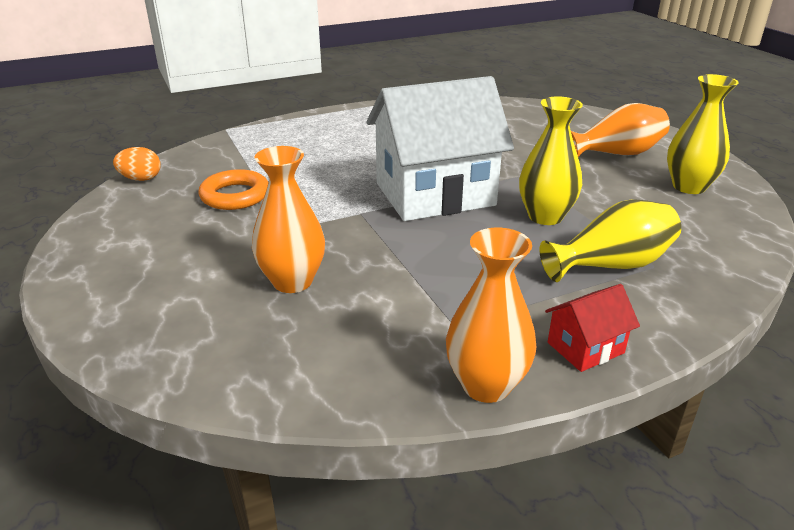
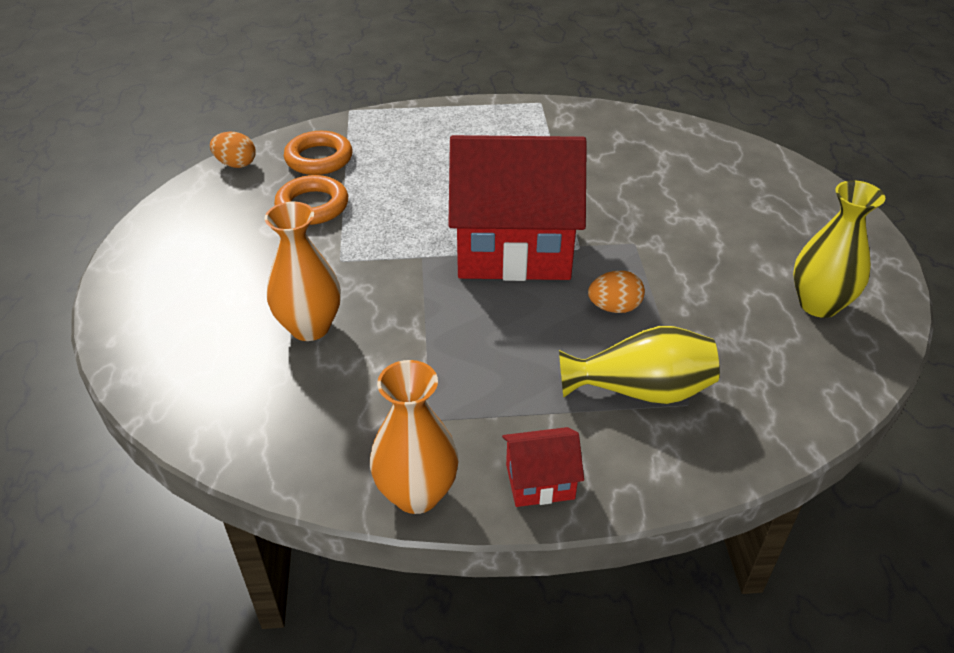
camera: 20 degrees right, 10 degrees up
(219, 163) = (319, 159): none -> orange ring
(435, 194) = (513, 249): white house -> red house
(545, 216) = (614, 307): yellow vase -> orange egg
(616, 154) = (765, 235): orange vase -> none

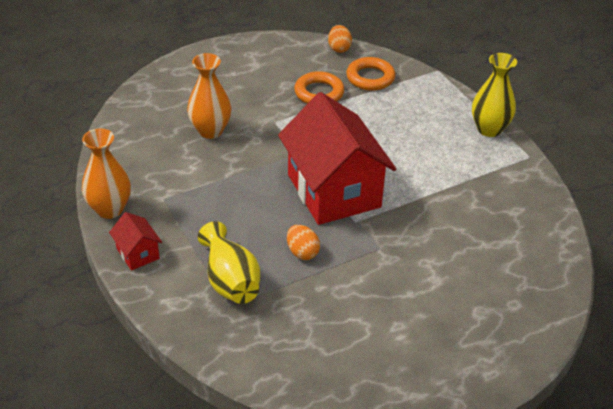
camera: 65 degrees right, 0 degrees up
(818, 304) = (371, 361): yellow vase -> yellow vase (489, 129)

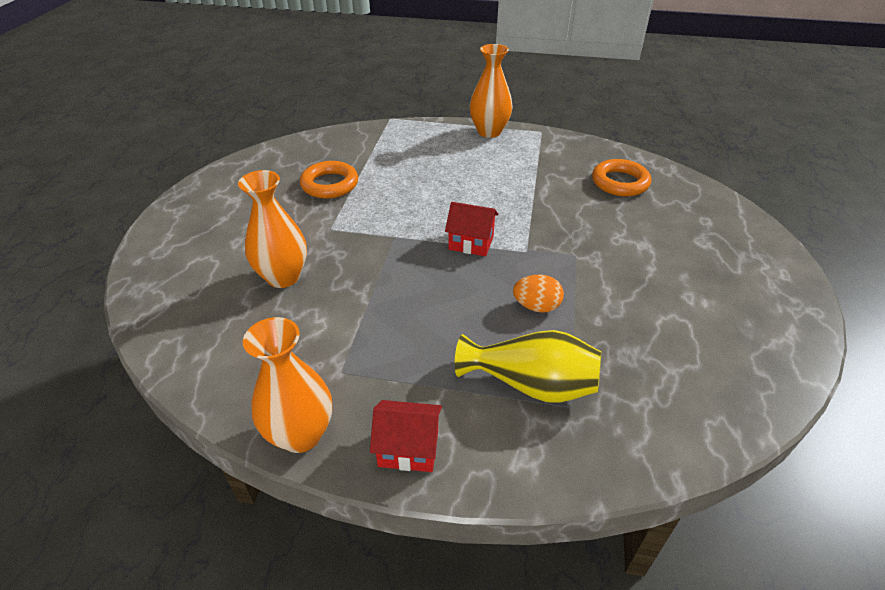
camera: 50 degrees left, 0 degrees up
(333, 191) = (471, 243): red house -> red house, size x0.42
(339, 48) = (290, 146): orange egg -> none
(370, 78) = (351, 150): orange ring -> orange ring (620, 182)
(489, 129) = (489, 132): yellow vase -> orange vase

